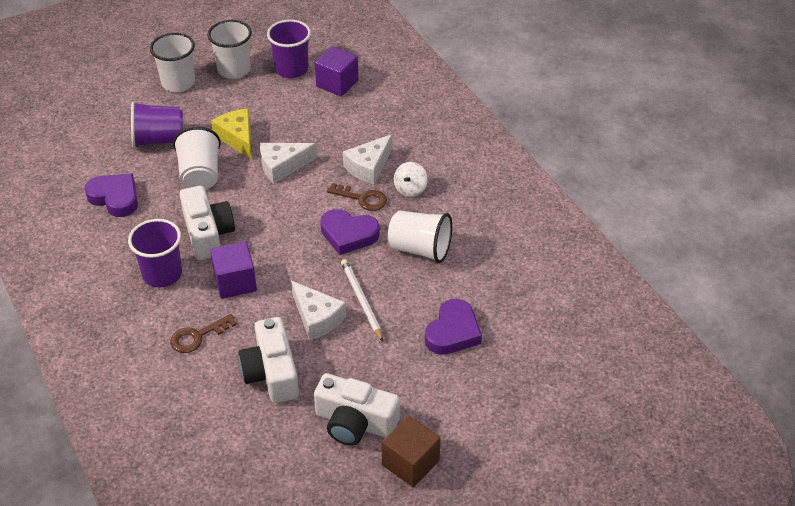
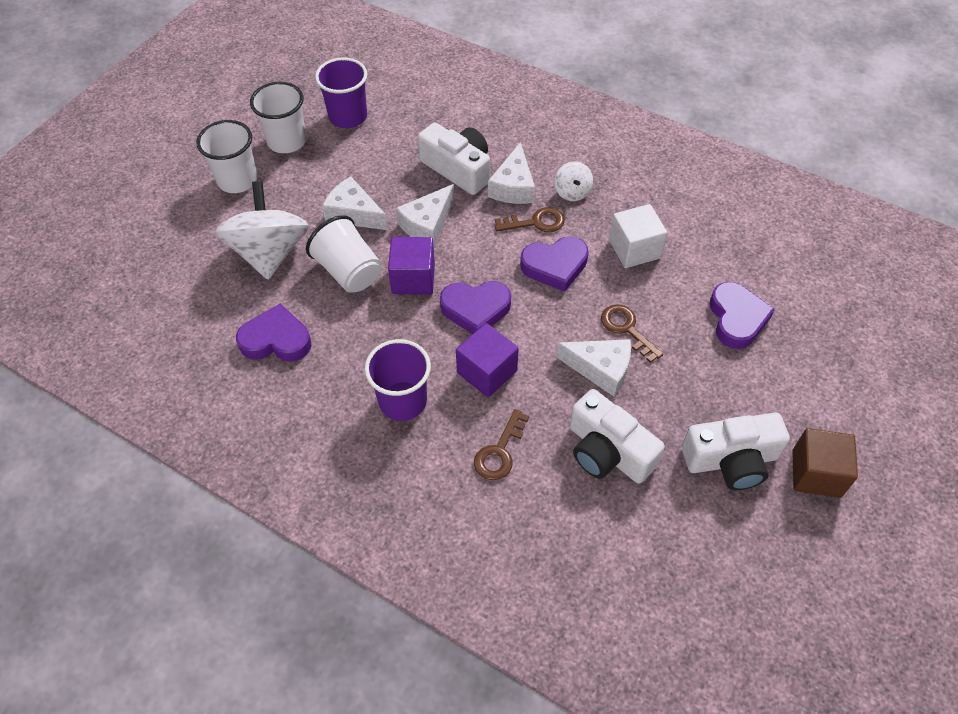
camera: 30 degrees left, 10 degrees up
(158, 140) = (269, 252): purple cup -> white spinning top
(207, 233) = (412, 332): white camera -> white camera (458, 169)
(237, 138) = (354, 213): yellow cheese -> white cheese
(264, 238) = (475, 309): none -> purple heart
(337, 83) = (407, 113): purple cube -> purple cube (413, 278)
(361, 300) = (626, 329): white pencil -> brown key
(420, 249) = (634, 249): white cup -> white cube

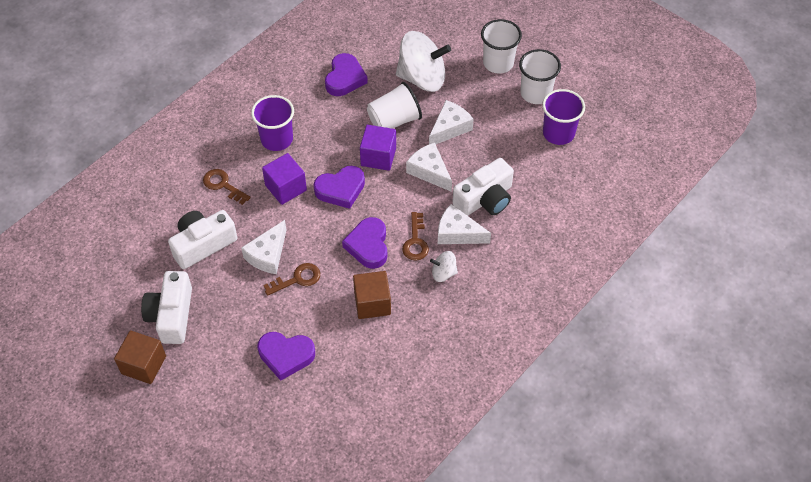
camera: 100 degrees right, 0 degrees up
(475, 309) = (340, 189): purple heart -> purple heart turned 120 degrees counterclockwise
(634, 249) = (372, 303): white cube -> brown cube

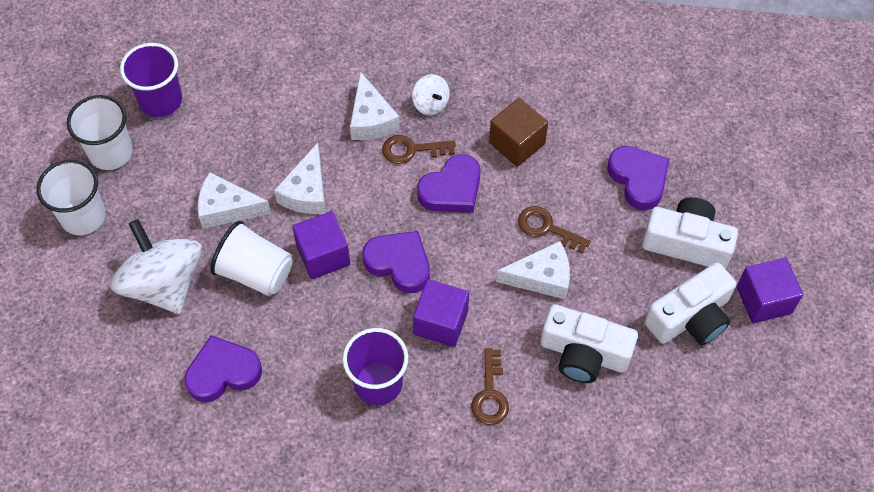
camera: 125 degrees left, 5 degrees up
(144, 365) = (763, 300): brown cube -> purple cube
(415, 241) = (411, 150): brown key -> brown key turned 150 degrees counterclockwise
(485, 199) = (306, 119): white camera -> white camera (686, 243)

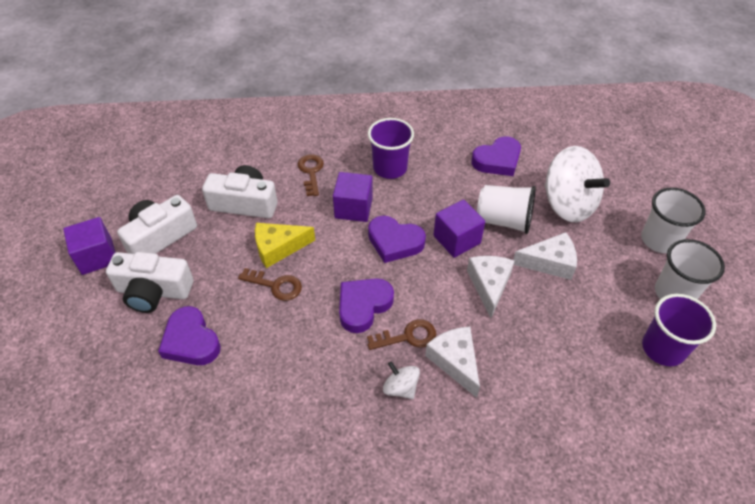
camera: 170 degrees right, 10 degrees down
(517, 143) = (308, 359): brown cube -> none
(541, 277) = (278, 248): white cheese -> yellow cheese

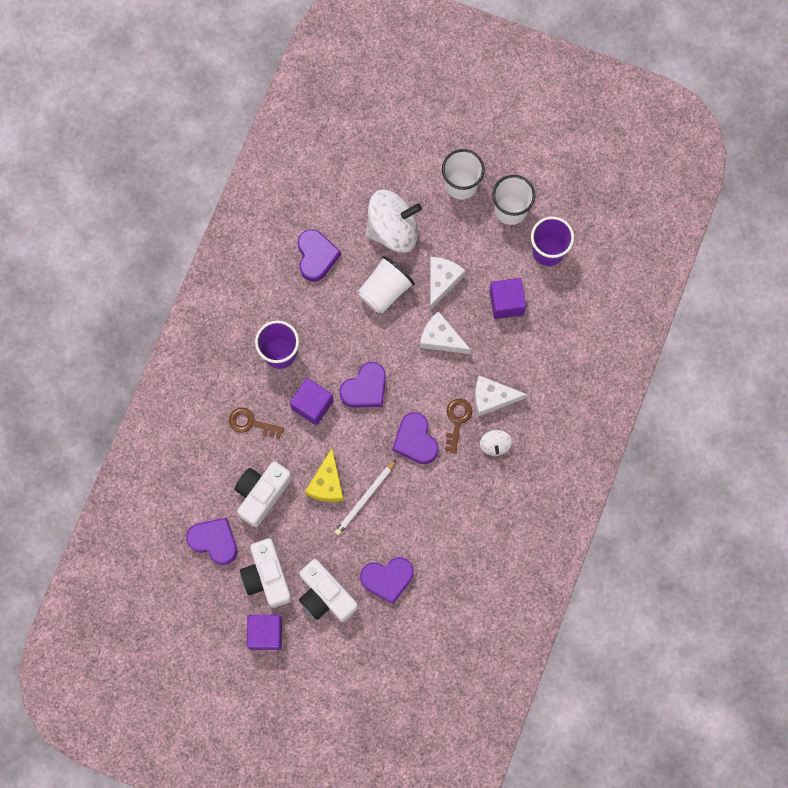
camera: 65 degrees left, 25 degrees up
(153, 291) = (325, 595): white camera -> white camera turned 105 degrees clockwise
(183, 186) = (214, 541): none -> purple heart
(276, 285) = (365, 499): brown key -> white pencil
(400, 388) = (495, 445): white spinning top -> white spinning top turned 75 degrees counterclockwise
(457, 239) = (386, 338): purple cube -> purple cube (506, 302)

